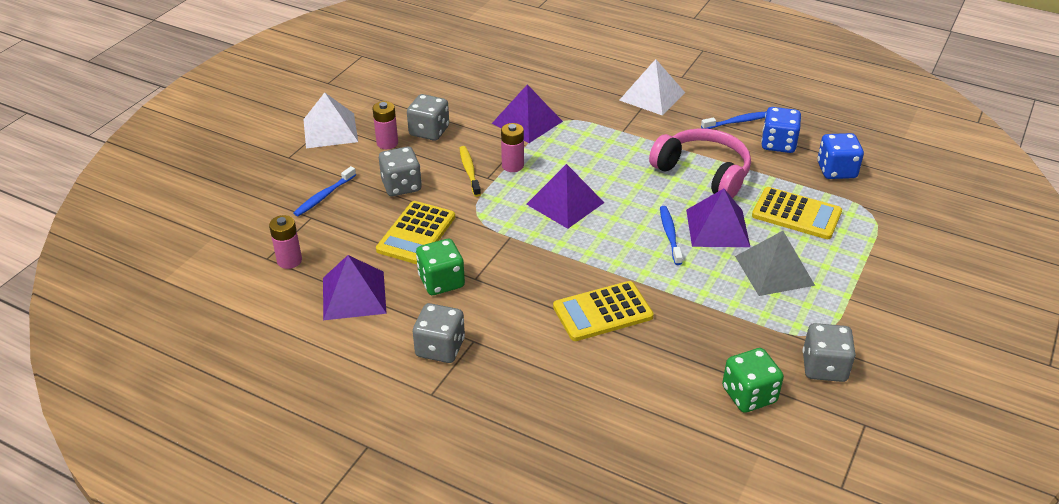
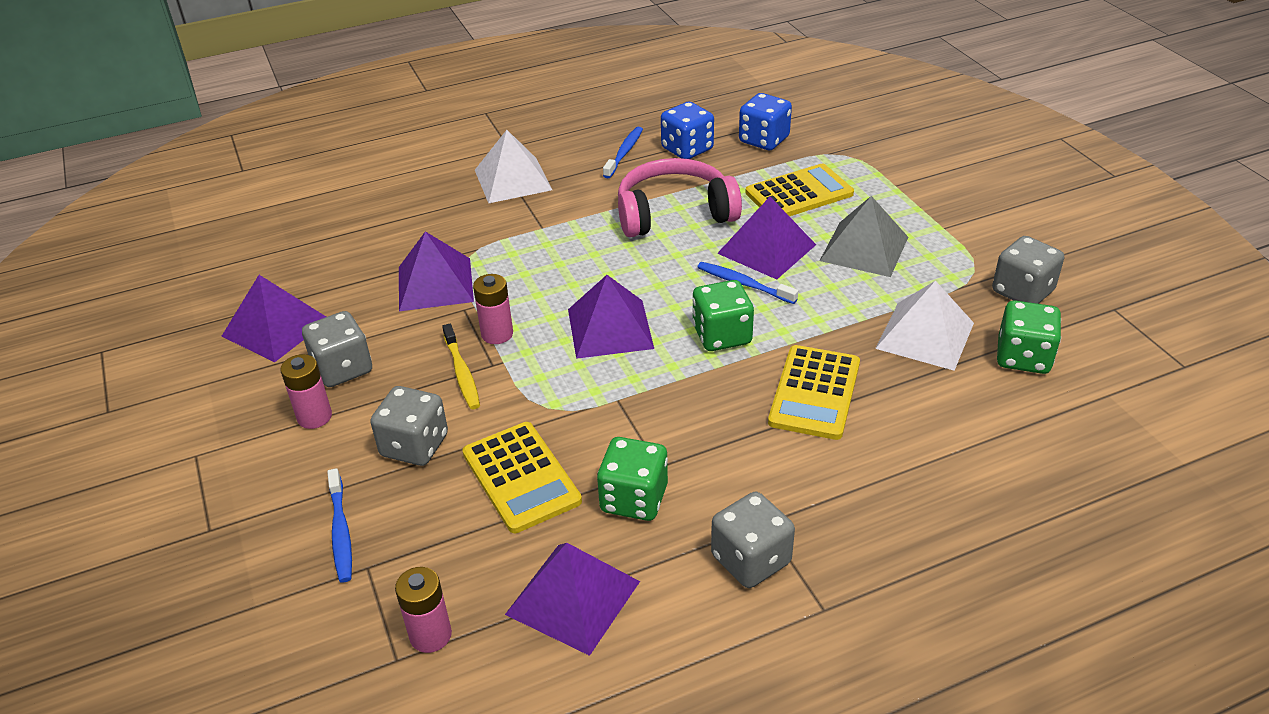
camera: 50 degrees left, 0 degrees up
(330, 130) = (212, 458): white pyramid -> white pyramid (925, 335)
(434, 93) = (276, 327): none -> purple pyramid
(469, 171) = (462, 373): yellow toothbrush -> yellow toothbrush turned 135 degrees counterclockwise
(610, 249) = (722, 335): none -> green dice

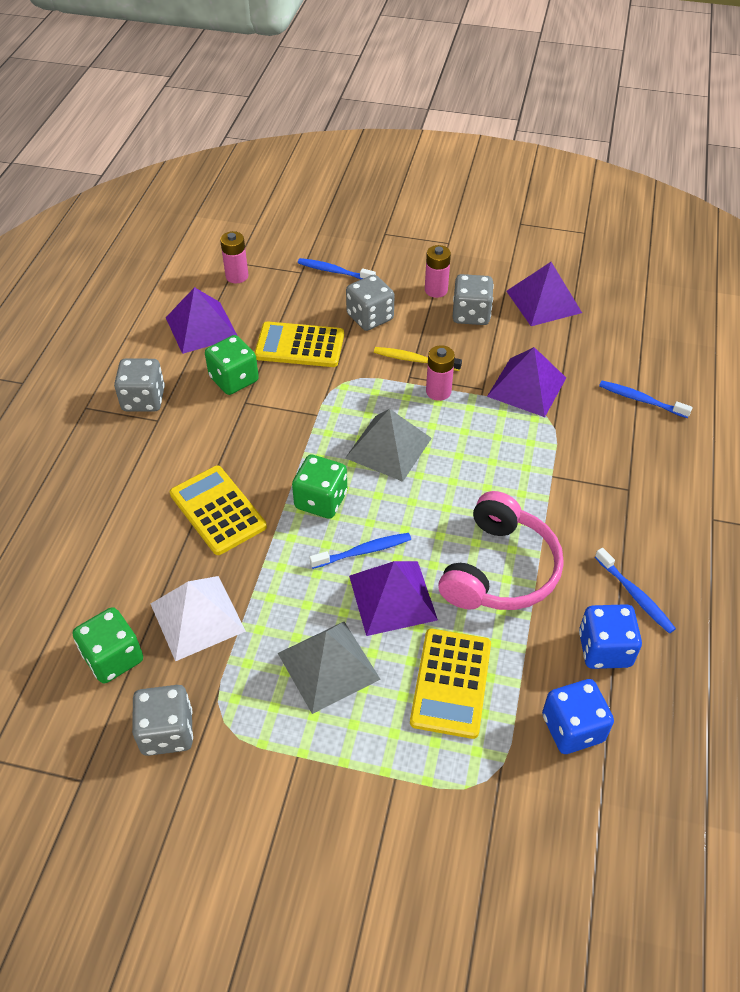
camera: 125 degrees right, 10 degrees up
(393, 217) = (641, 400): none -> blue toothbrush
(512, 180) = (646, 493): white pyramid -> none
(610, 328) = (388, 447): purple pyramid -> grey pyramid

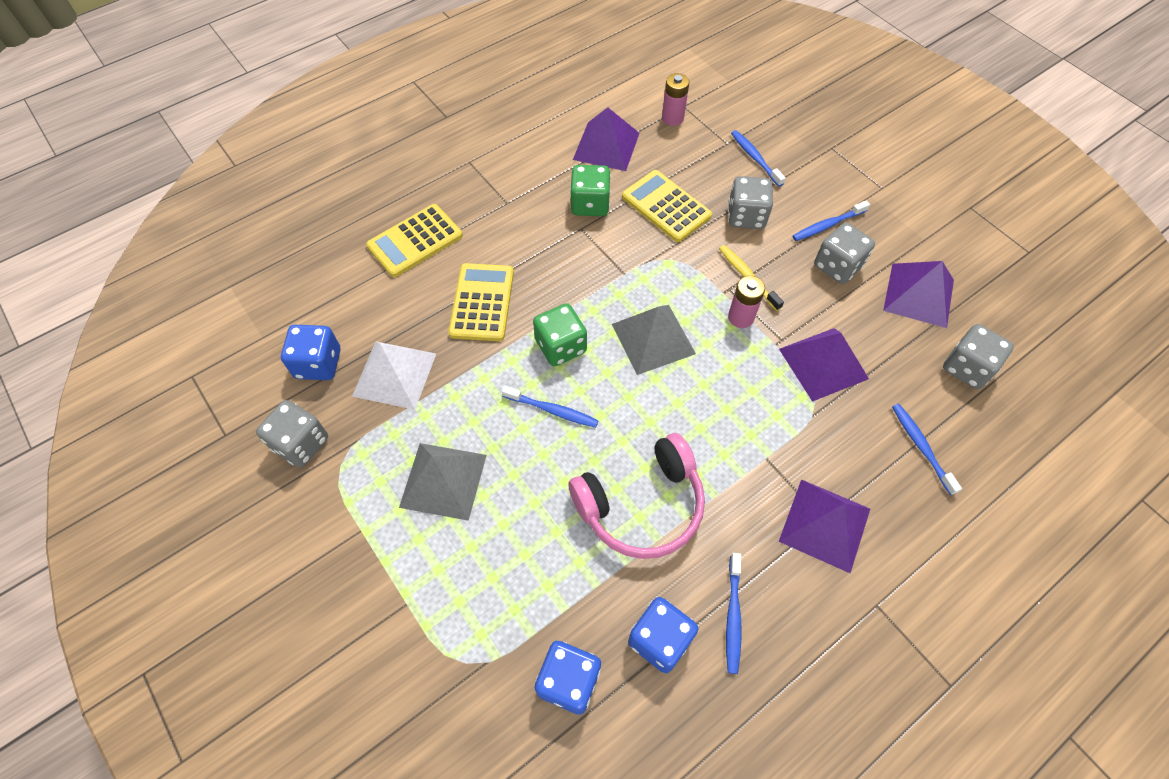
camera: 40 degrees right, 10 degrees up
(113, 658) = (318, 364): green dice -> blue dice
(143, 399) = (512, 180): grey dice -> grey dice (967, 368)
(392, 597) = (538, 463): purple pyramid -> purple pyramid (824, 525)
(436, 290) = (827, 225): pink battery -> blue toothbrush
(451, 683) = (514, 566): yellow calculator -> yellow calculator (415, 241)

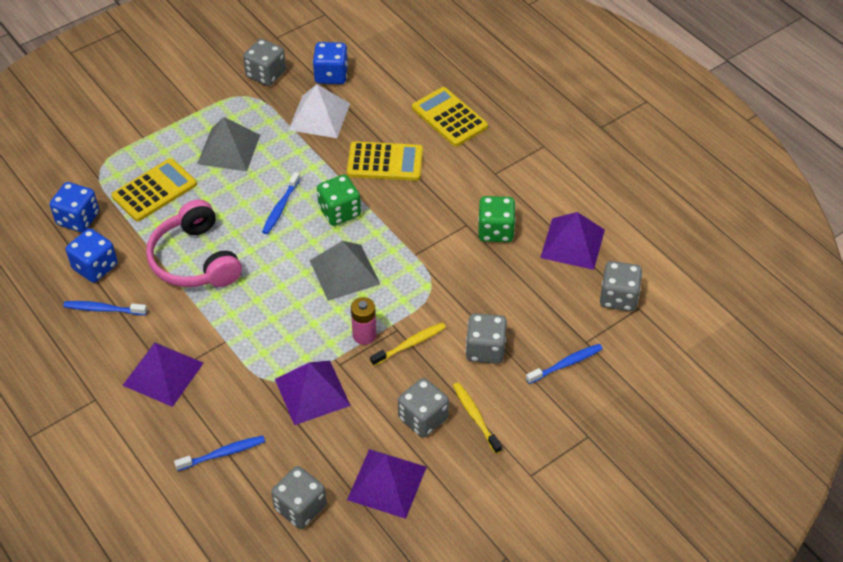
camera: 90 degrees right, 10 degrees down
(666, 206) = (495, 287): yellow calculator -> yellow calculator (154, 190)
(672, 118) = (618, 297): pink battery -> grey dice
(827, 225) = (475, 417): blue toothbrush -> yellow toothbrush

